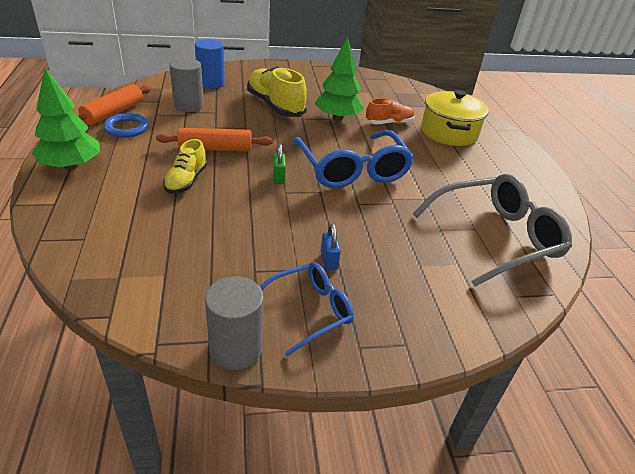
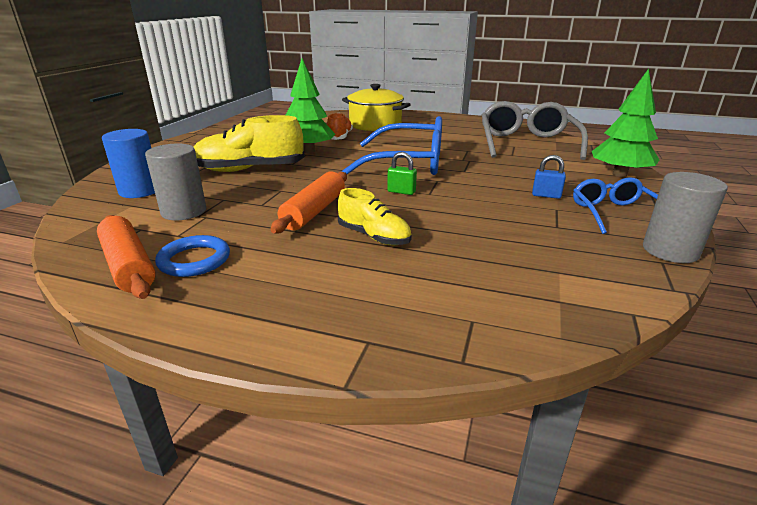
camera: 60 degrees left, 10 degrees down
(71, 166) = (264, 317): green tree -> green tree (619, 174)

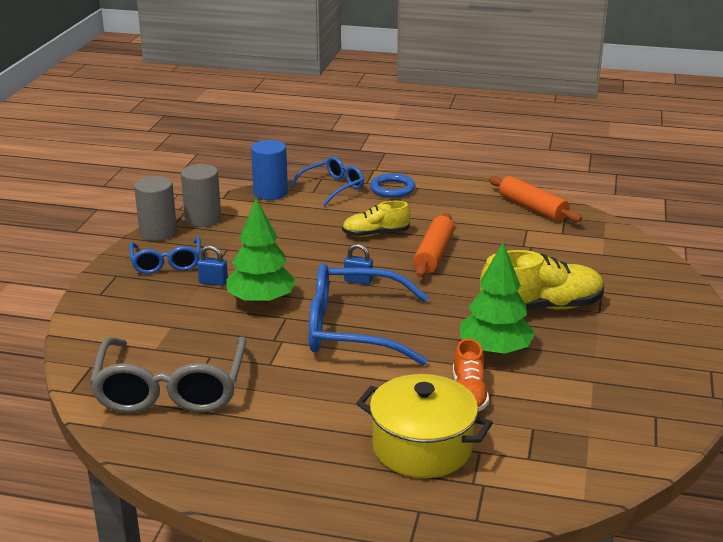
camera: 175 degrees right, 0 degrees up
(140, 191) = (620, 270): blue cylinder -> blue cylinder (270, 193)
(184, 211) = (547, 249): grey cylinder -> grey cylinder (203, 219)
(194, 260) = (493, 213): blue ring -> blue ring (392, 189)
(374, 236) = (375, 234): yellow shoe -> yellow shoe turned 45 degrees counterclockwise
(401, 192) = (358, 280): green padlock -> blue padlock
(436, 329) = (333, 187): none -> blue glasses
(619, 174) = (104, 319): green tree -> green tree (261, 301)

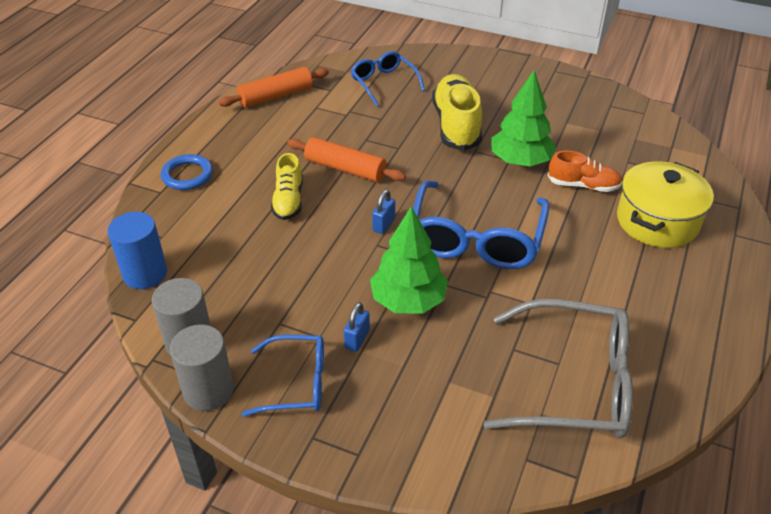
camera: 80 degrees left, 15 degrees up
(333, 187) = (159, 219): blue glasses -> blue glasses (384, 83)

